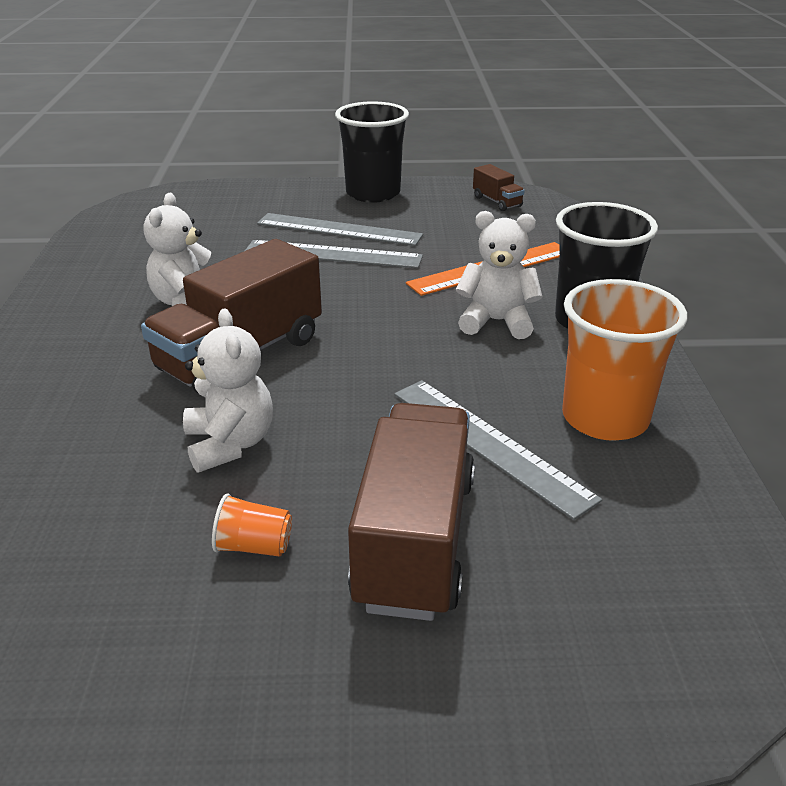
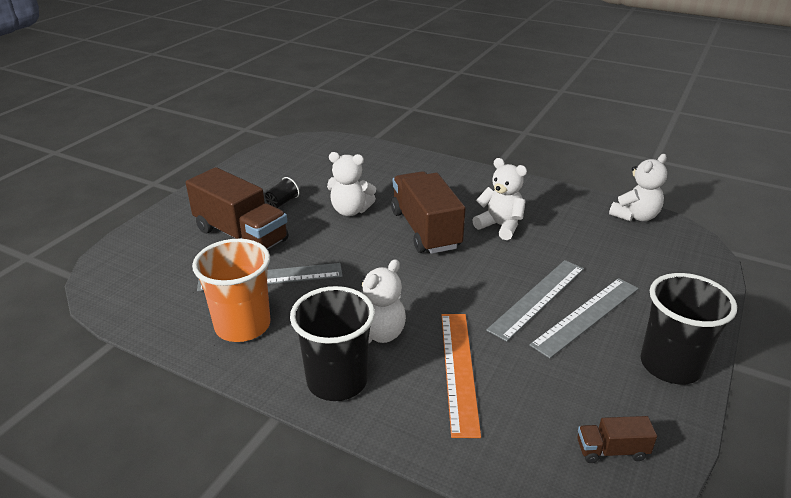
camera: 120 degrees right, 0 degrees up
(104, 231) = (635, 216): none -> white teddy bear
(254, 546) = (282, 202): orange cup -> black cup

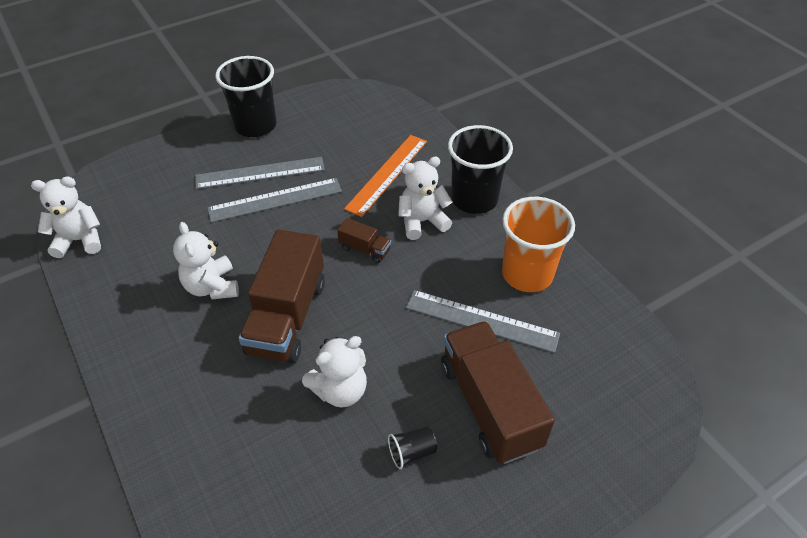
camera: 150 degrees left, 15 degrees up
(350, 211) = (340, 390): white teddy bear -> white teddy bear turned 105 degrees clockwise
(611, 450) = (347, 105): brown truck -> brown truck (365, 249)

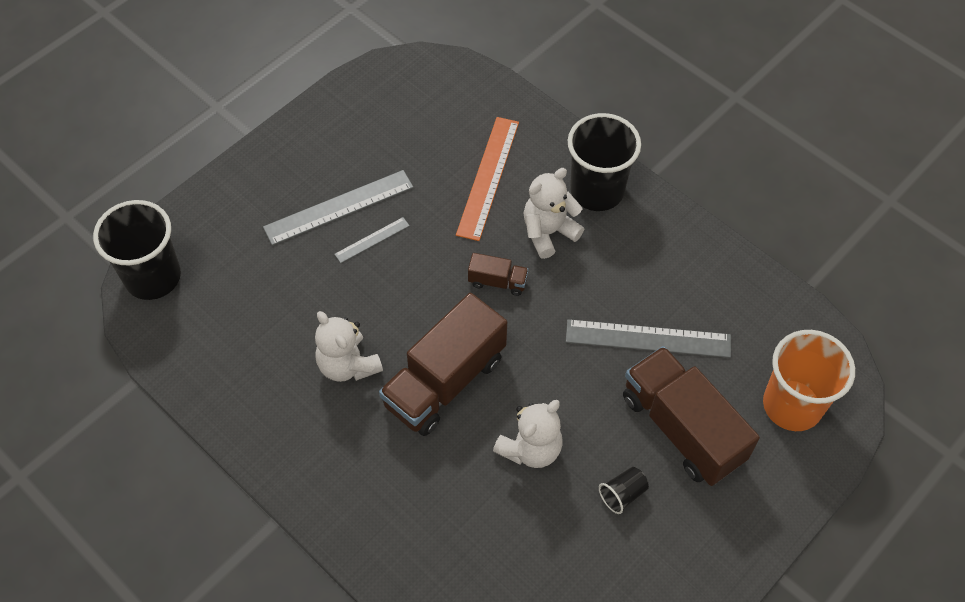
camera: 15 degrees left, 10 degrees up
(79, 240) = (167, 342): white teddy bear -> none
(255, 126) = (305, 141): black cup -> black cup (153, 277)
(275, 200) = (372, 240): grey ruler -> grey ruler, size x0.51
(287, 317) = (444, 381): brown truck -> brown truck turned 45 degrees clockwise
(527, 274) = (679, 273): orange cup -> orange cup (792, 405)

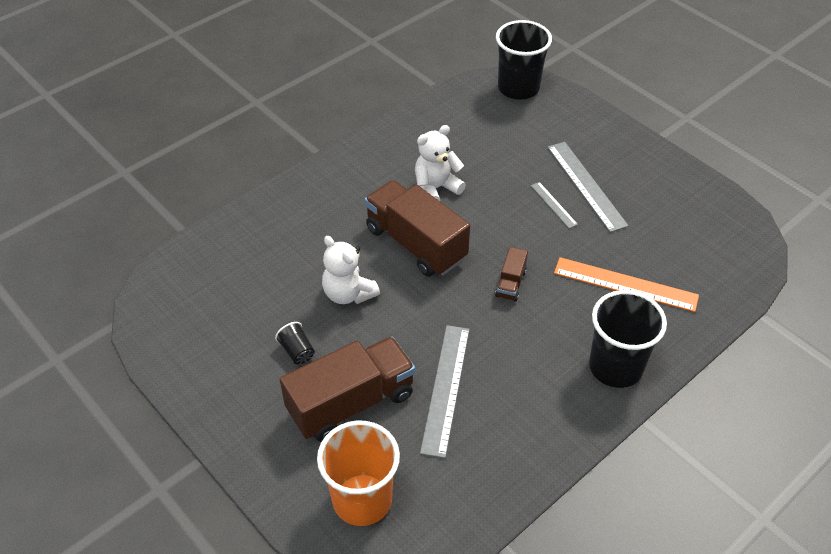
camera: 95 degrees right, 10 degrees down
(548, 232) = (564, 324): white teddy bear -> none

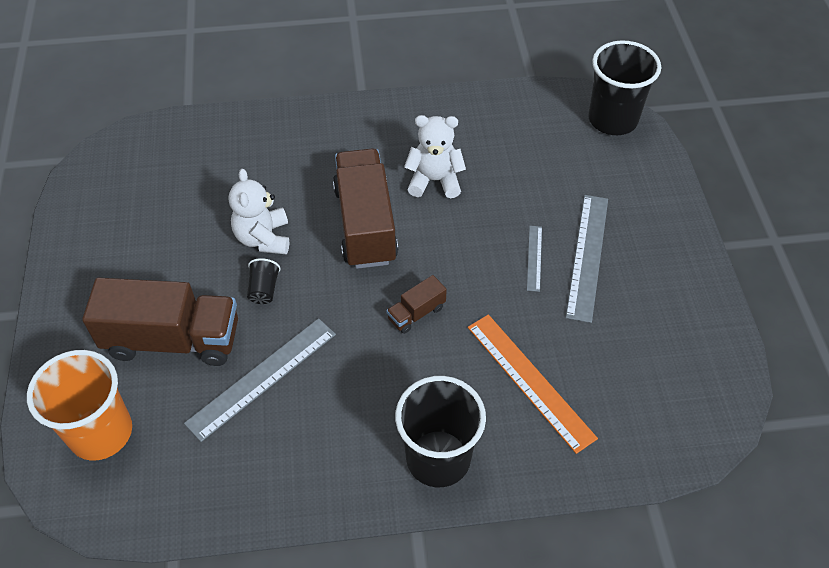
camera: 35 degrees right, 5 degrees up
(297, 351) = (174, 266): black cup -> black cup (264, 289)

